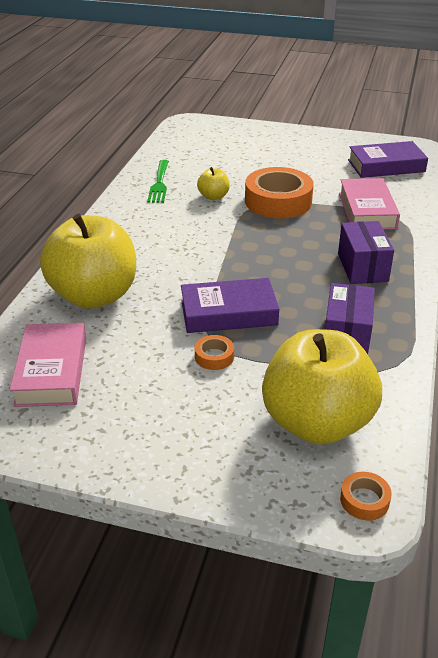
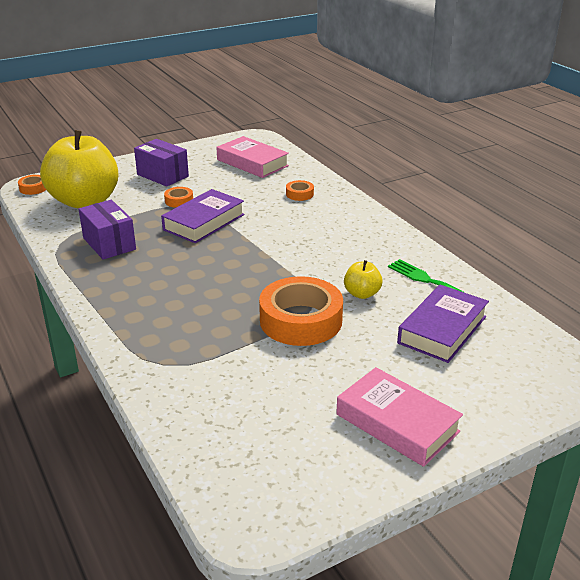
camera: 135 degrees right, 5 degrees down
(94, 295) = (299, 194): yellow apple -> orange tape
(362, 267) = (146, 295): purple box -> purple box (162, 175)
(367, 210) = (204, 357): pink book -> pink book (397, 423)
(386, 166) = (257, 446): purple book -> purple book (442, 330)

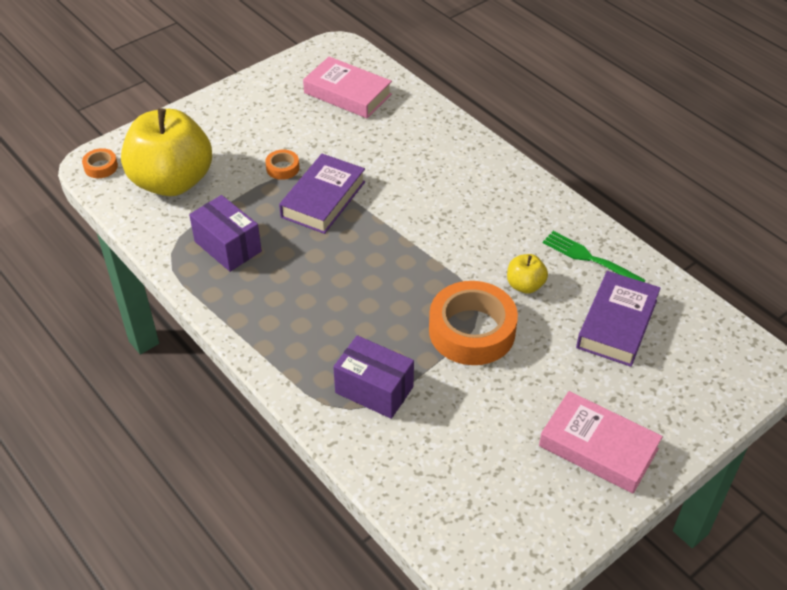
camera: 10 degrees left, 15 degrees up
(162, 175) = (248, 127): purple box -> purple box (374, 390)
(299, 194) = (418, 141): orange tape -> none

